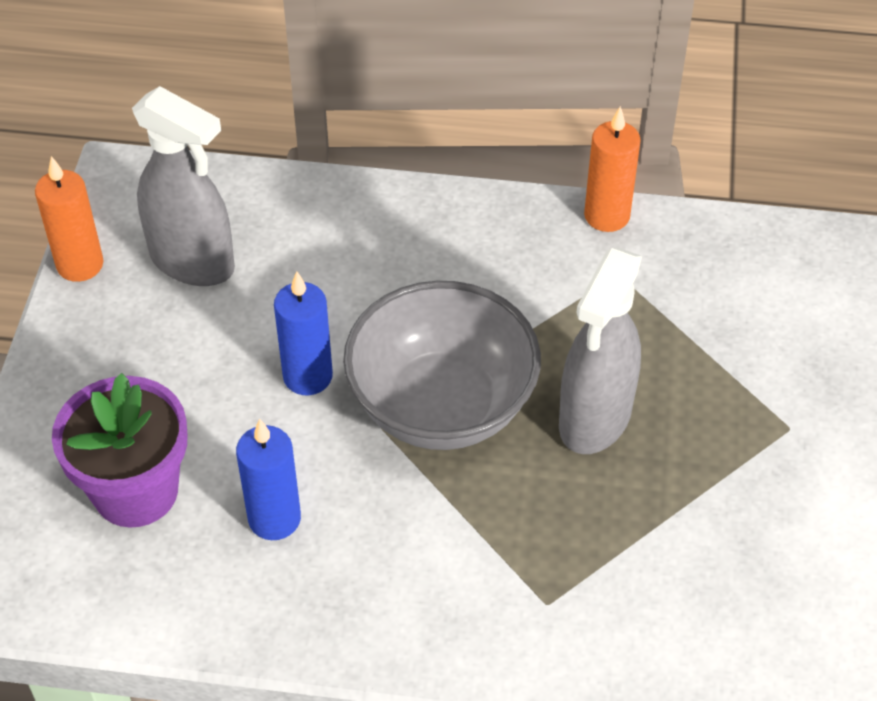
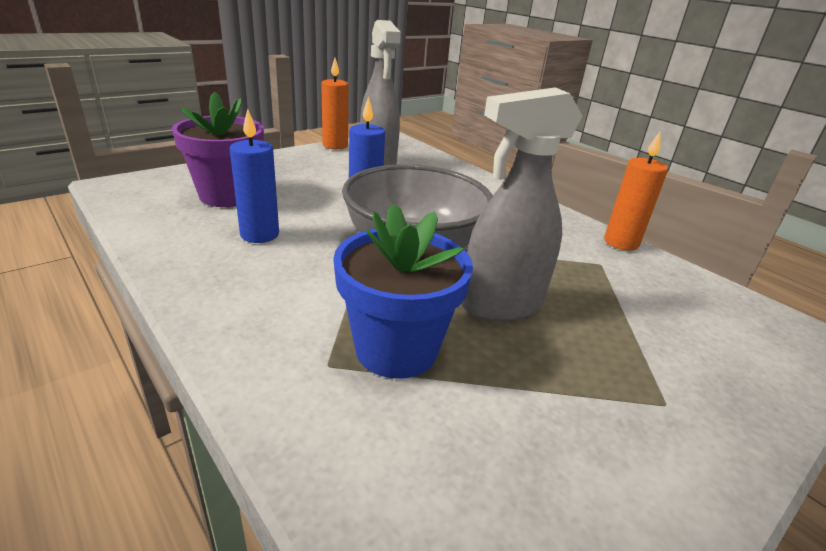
camera: 40 degrees right, 20 degrees down
(574, 544) = (396, 349): none -> blue flower pot

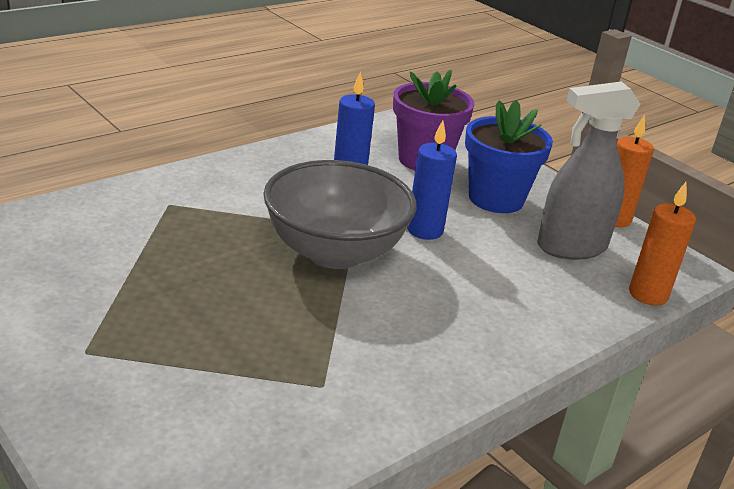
camera: 90 degrees right, 0 degrees up
(396, 349) = (180, 230): blue flower pot -> blue flower pot (496, 199)
(501, 305) = (235, 289): grey spray bottle -> none
(621, 242) = (385, 425): orange candle -> orange candle (648, 294)

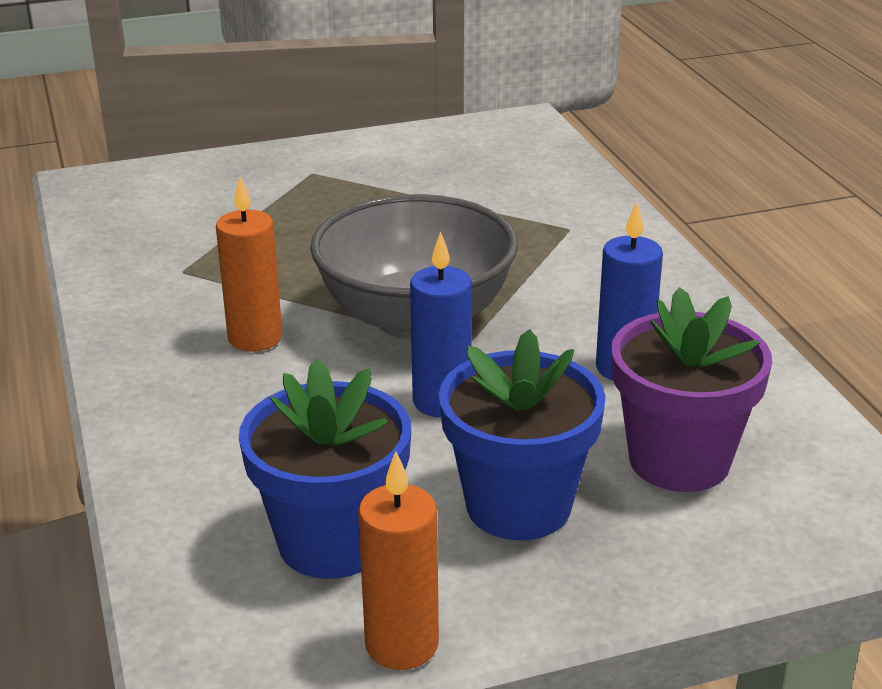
camera: 115 degrees right, 0 degrees up
(571, 247) = (332, 542): grey spray bottle -> blue flower pot
(648, 294) = (163, 580): orange candle -> orange candle (255, 338)

